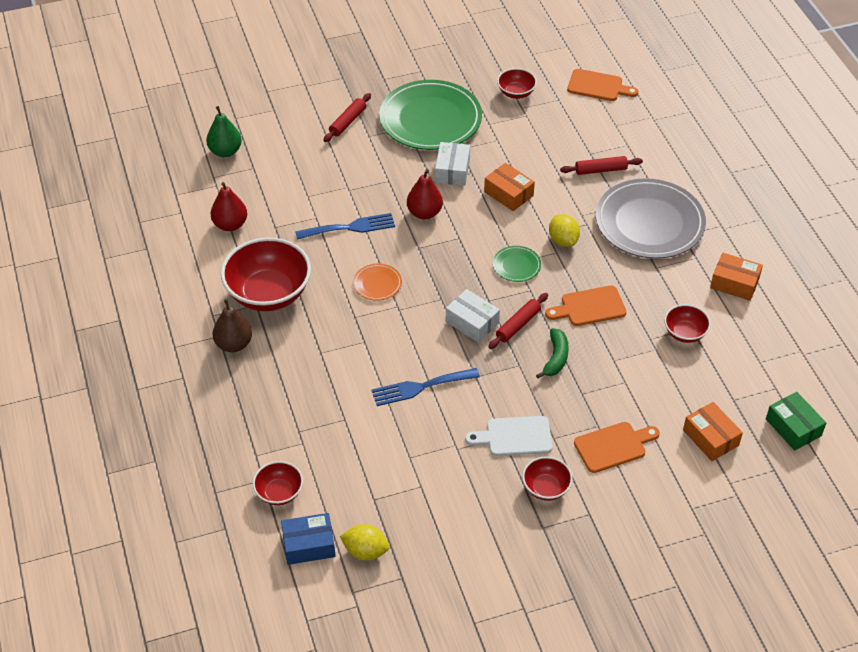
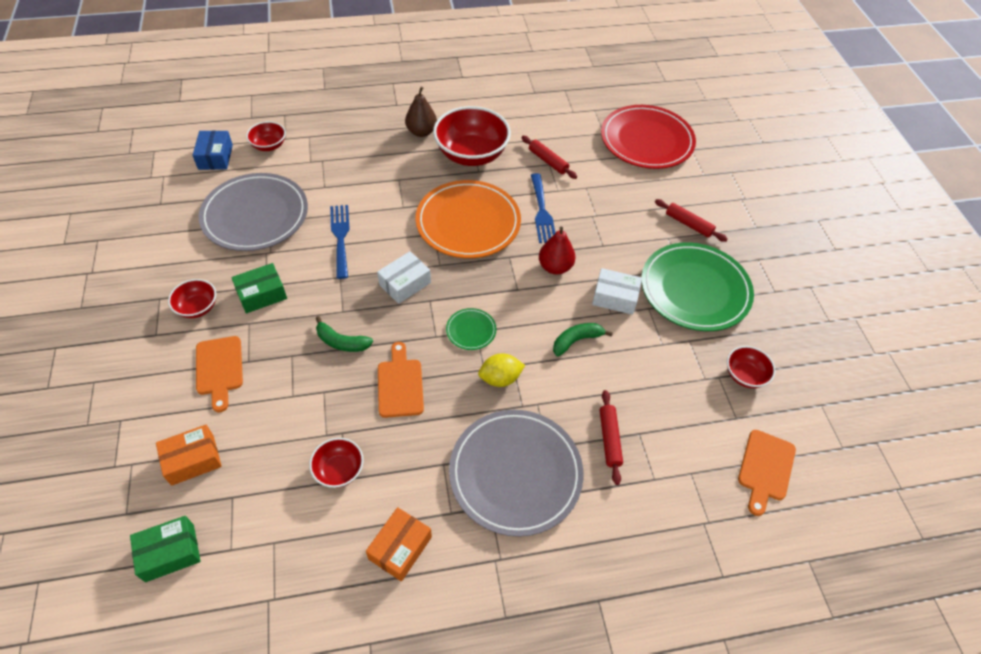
camera: 95 degrees right, 5 degrees up
(225, 151) = (646, 140): green pear -> red plate
(230, 225) = (555, 138): red pear -> none
(365, 551) = (194, 186): yellow lemon -> none
(377, 284) = (468, 222): orange plate -> orange plate, size x2.32
(403, 473) = (255, 215): none -> grey plate
(508, 194) = (576, 340): orange box -> green banana
(514, 437) = (262, 294): white cutting board -> green box
(518, 325) = (392, 319): red rolling pin -> red rolling pin (548, 161)

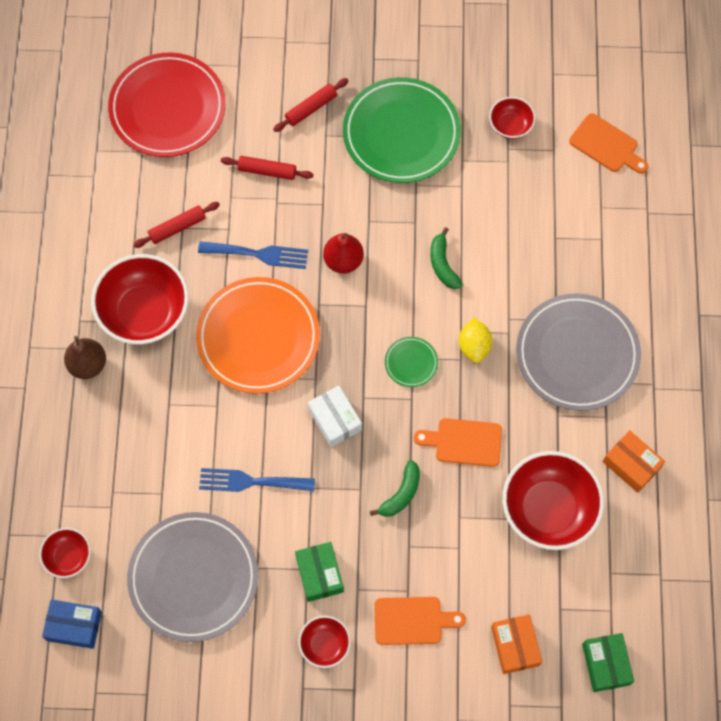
camera: 75 degrees left, 15 degrees up
(339, 470) = (548, 509): red bowl -> red bowl, size x1.98
(609, 439) = (556, 265): red rolling pin -> red rolling pin (267, 171)
(615, 297) = (396, 213): white box -> none

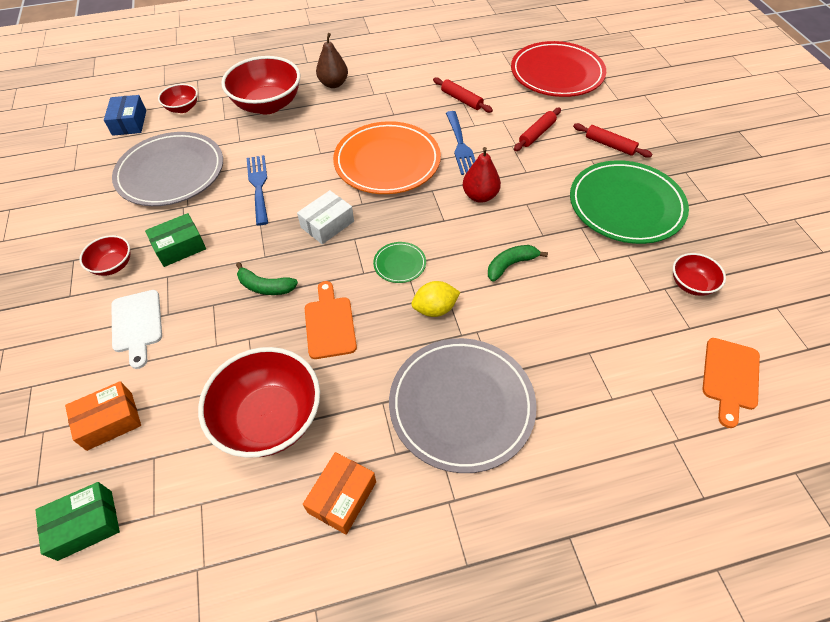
camera: 75 degrees right, 15 degrees down
(144, 312) = (385, 100): red bowl -> red bowl (267, 105)
(267, 171) = (536, 134): red rolling pin -> red rolling pin turned 45 degrees clockwise
(412, 620) = (137, 324): orange cutting board -> white cutting board

